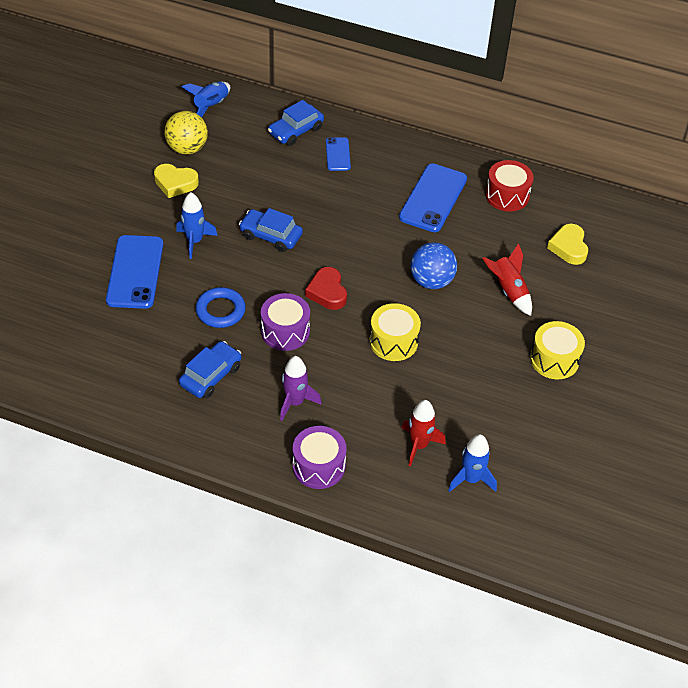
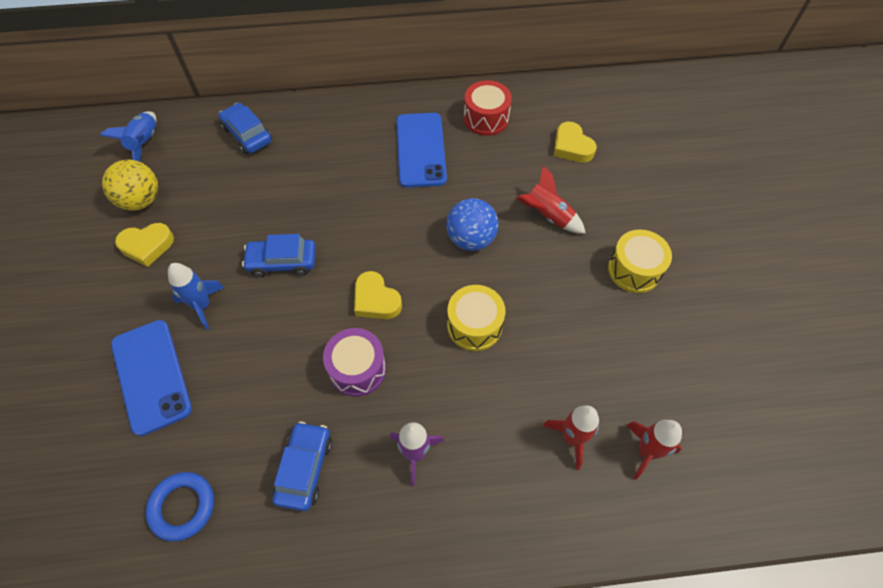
camera: 25 degrees left, 10 degrees up
(220, 310) = (273, 378): blue ring -> blue ring (182, 507)
(296, 131) = (247, 134): blue car -> blue car turned 120 degrees clockwise
(318, 466) = (486, 524): purple drum -> none
(327, 292) = (376, 300): red heart -> yellow heart
(337, 154) = (303, 142): blue phone -> none
(471, 479) = (646, 451): blue rocket -> red rocket

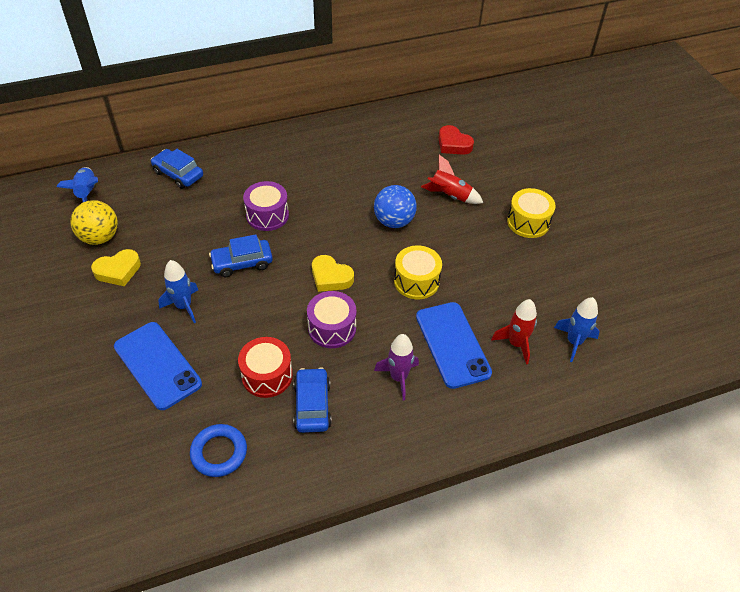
camera: 15 degrees left, 10 degrees down
(328, 204) = (267, 215): none -> purple drum
(421, 150) = (332, 164): blue phone -> blue phone (452, 344)
(486, 118) = (378, 134): red drum -> red drum (267, 375)
(572, 146) = (453, 144): yellow heart -> red heart
(646, 451) = (574, 342): red rocket -> blue rocket

